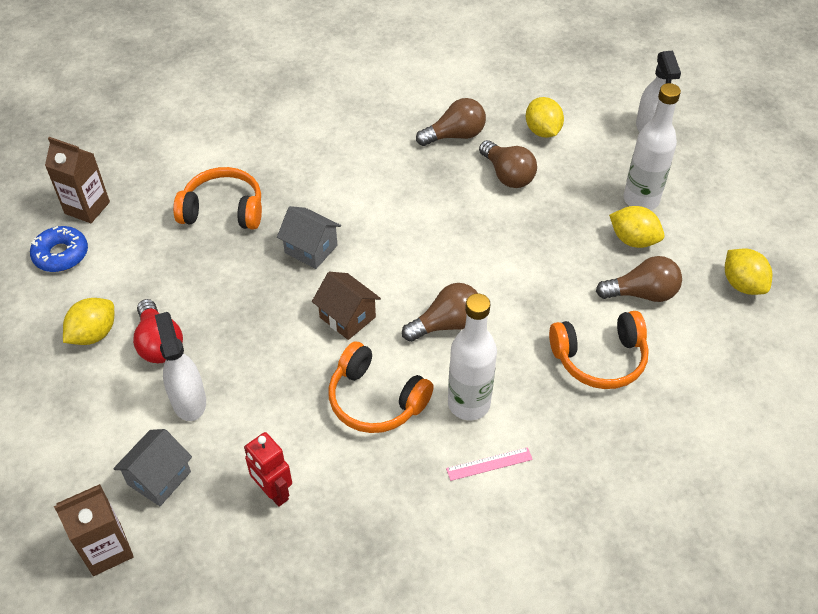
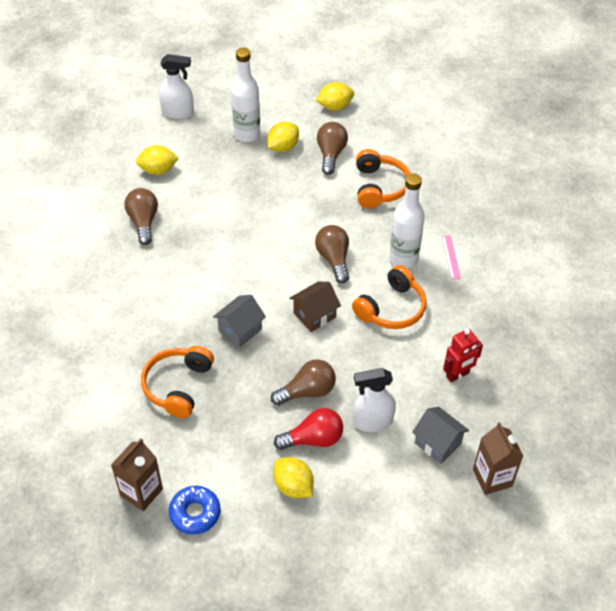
camera: 80 degrees left, 0 degrees up
(507, 175) = (198, 199): brown light bulb -> brown light bulb (307, 391)

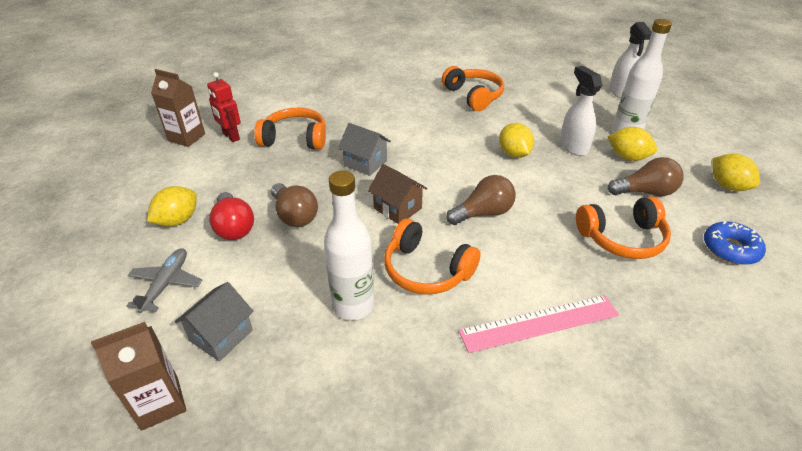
camera: 80 degrees right, 10 degrees down
(143, 222) = (473, 96): brown light bulb -> orange headphones
(158, 170) = (539, 93): yellow lemon -> yellow lemon (514, 154)
(195, 513) = (160, 166): blue donut -> blue donut (730, 249)
(372, 421) = (256, 270): white spray bottle -> white spray bottle (573, 146)
(377, 487) = (166, 284): none -> grey plane
(403, 259) = (512, 273): white bottle -> white bottle (353, 306)
(451, 257) = (539, 323): pink ruler -> pink ruler, size x1.97
(458, 375) = (332, 348): red robot -> red robot (231, 136)

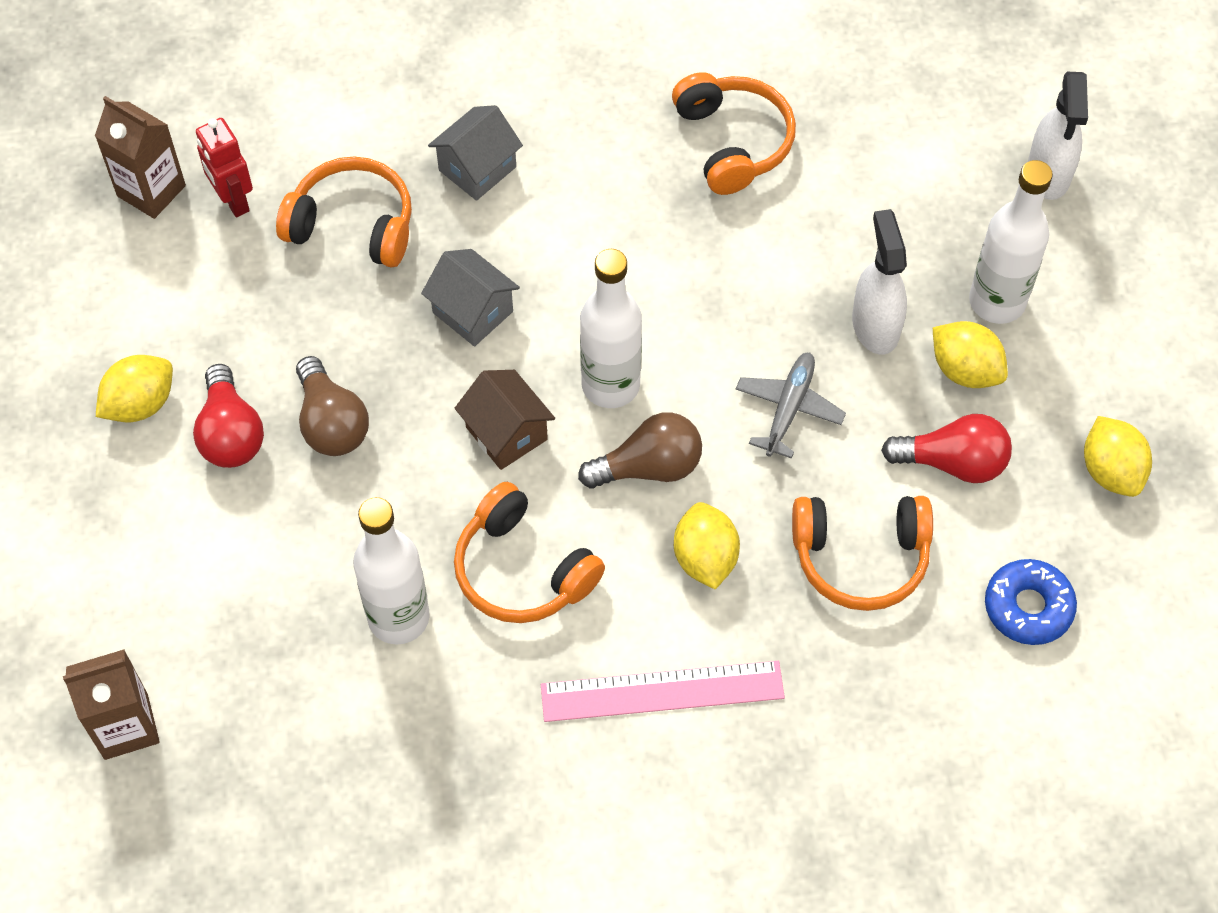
camera: 10 degrees right, 20 degrees up
(166, 284) = (126, 533): grey plane -> grey plane (789, 409)
(221, 335) = (206, 637): grey house -> grey house (477, 168)
(448, 182) = (610, 385): none -> white bottle
(514, 154) = (754, 329): yellow lemon -> yellow lemon (705, 558)
(645, 192) = (952, 462): brown light bulb -> red light bulb

